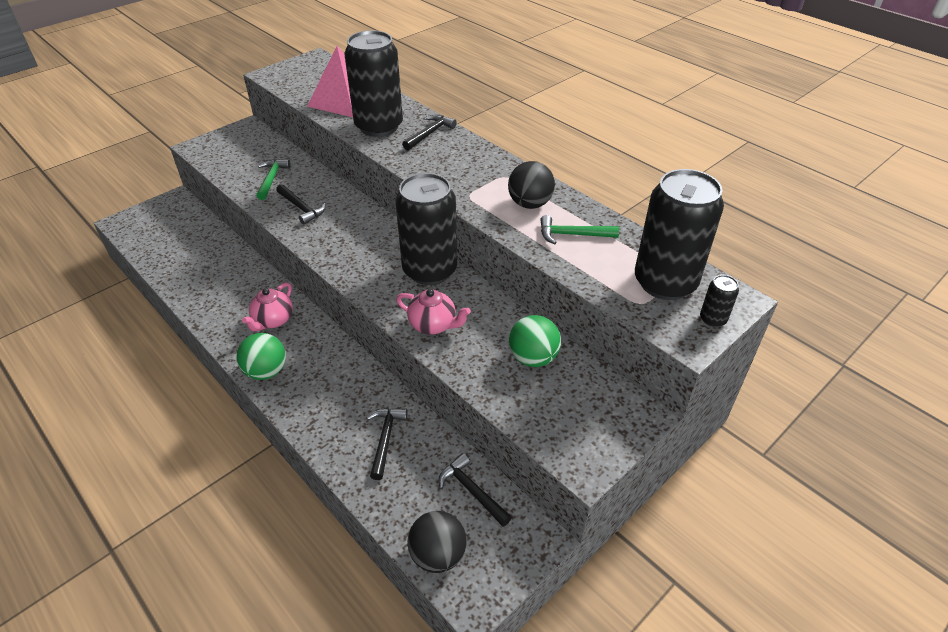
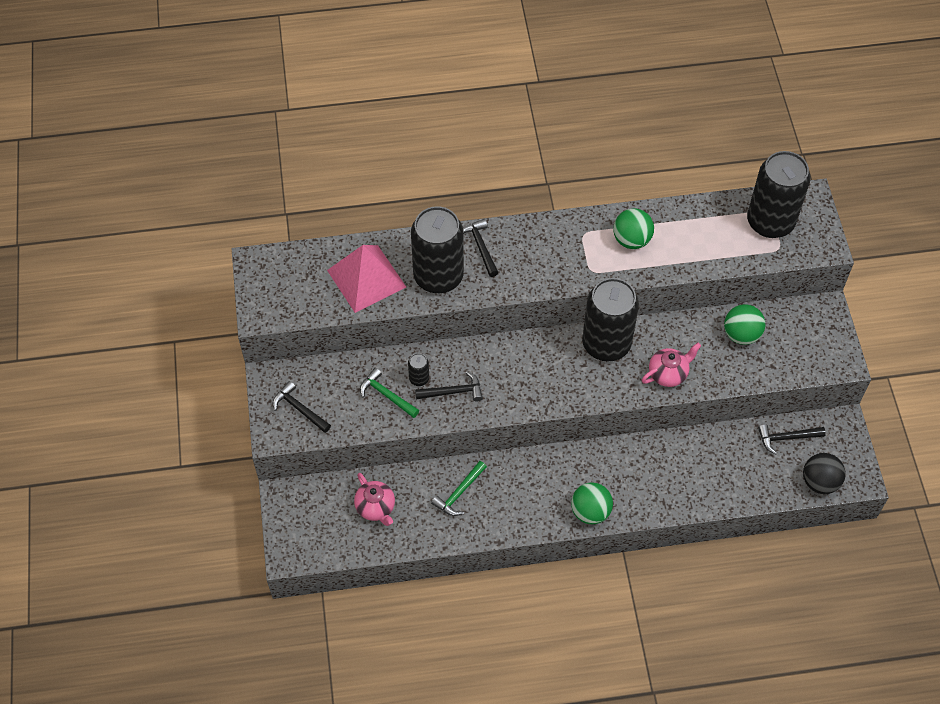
camera: 55 degrees left, 15 degrees up
(273, 320) = (533, 483): pink teapot -> pink teapot (376, 507)
(385, 439) = (711, 465): black hammer -> black hammer (299, 409)
(530, 204) = (631, 240): black ball -> green ball
(572, 235) = (686, 238): green hammer -> green hammer (459, 493)
(713, 319) = (818, 222): black can -> black can (419, 378)

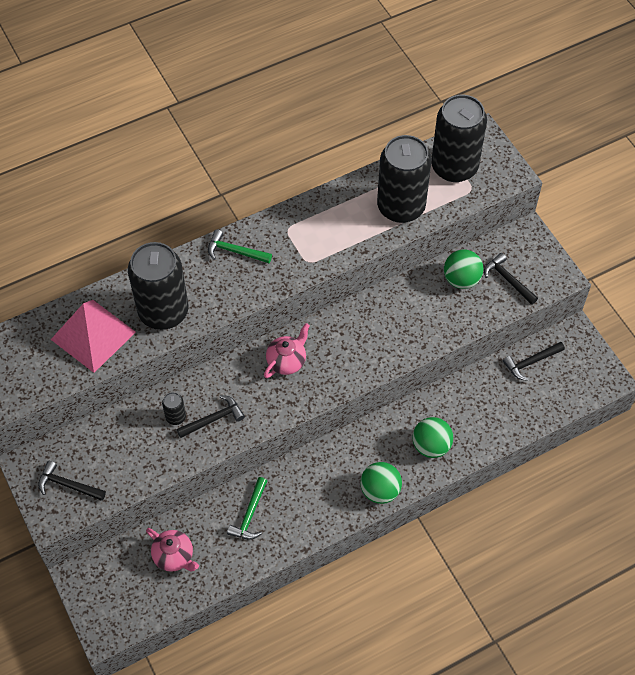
camera: 20 degrees left, 0 degrees up
(386, 395) = (149, 443): green hammer -> green hammer (235, 251)
(480, 247) = (194, 271): black hammer -> black hammer (508, 280)
(606, 344) = (341, 327): black can -> black can (401, 207)
(631, 240) = (334, 221): green ball -> green ball (431, 446)
(668, 374) = (409, 337): pink teapot -> pink teapot (287, 361)
(820, 482) = (575, 393): black ball -> none

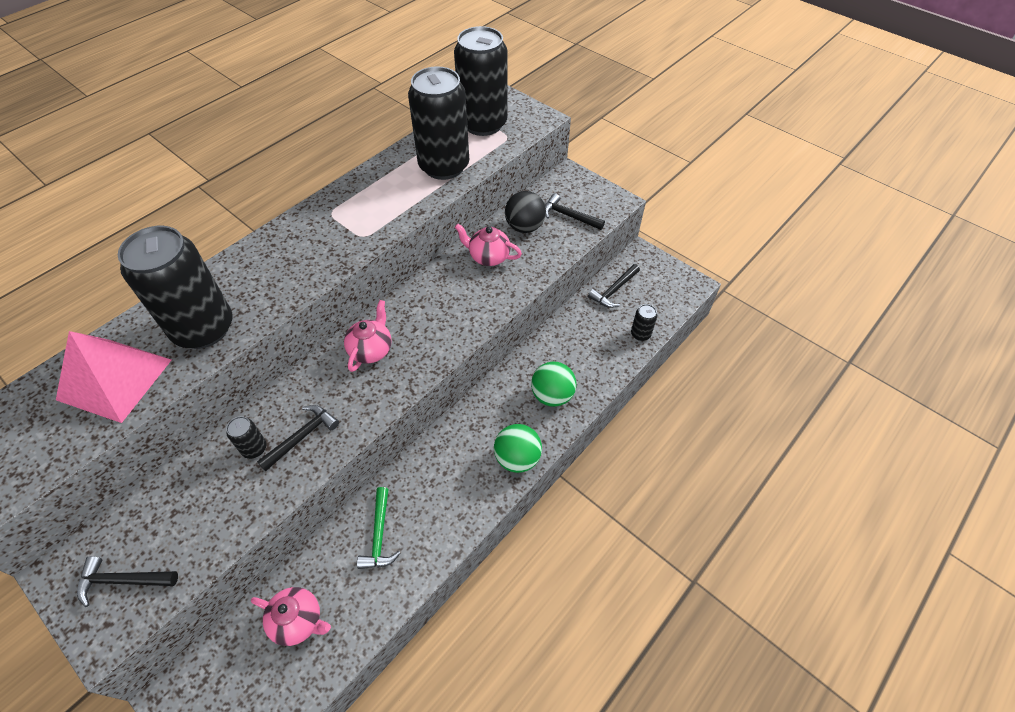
camera: 20 degrees left, 5 degrees down
(235, 251) = (277, 247): green hammer -> none
(416, 301) = (488, 257): none -> pink teapot
(461, 279) = (524, 227): green ball -> black ball
(536, 414) = (640, 334): none -> black can

